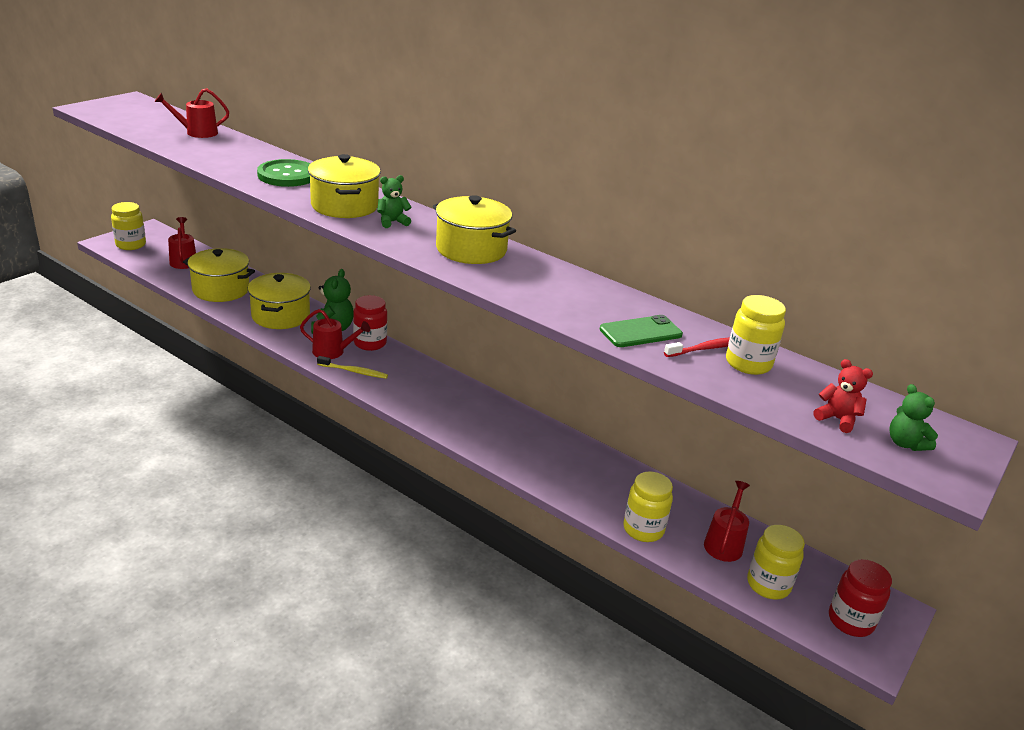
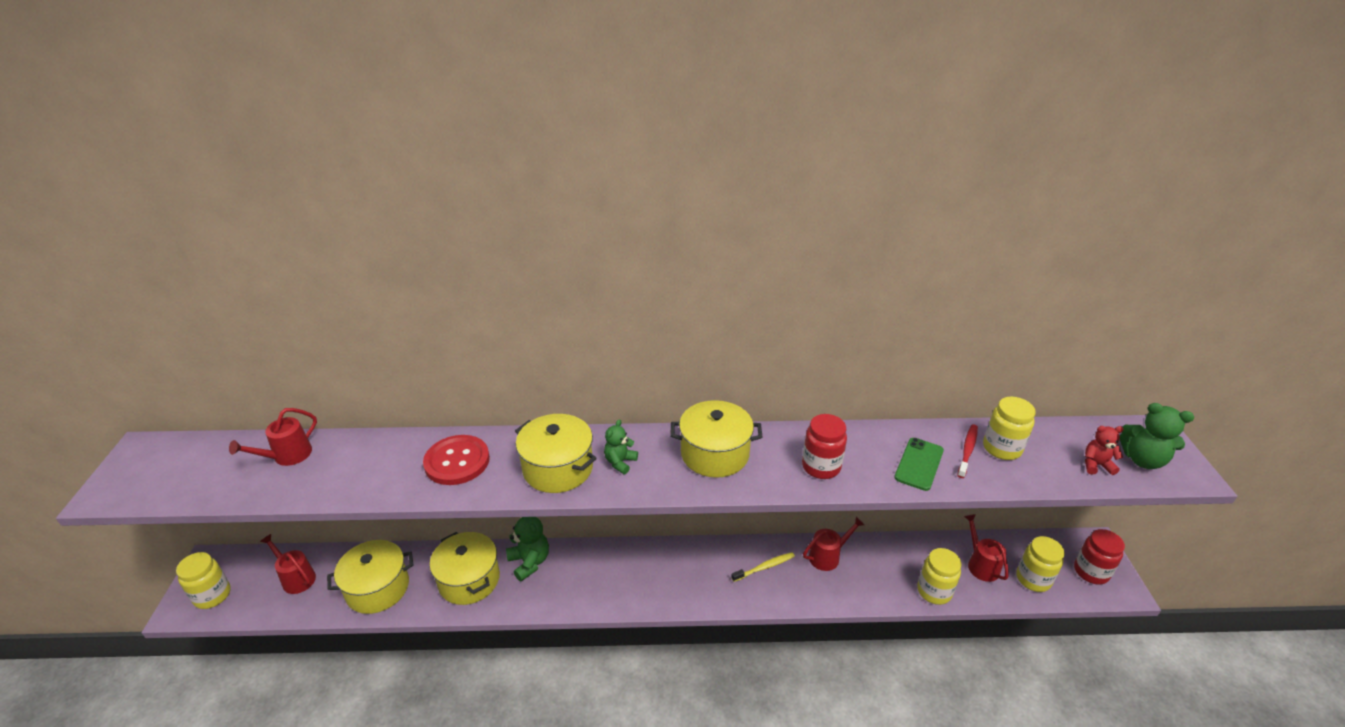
camera: 35 degrees left, 5 degrees up
(287, 175) = (457, 461): green button -> red button
(333, 352) = (559, 588): red watering can -> red watering can (828, 556)
(354, 371) = (600, 596): yellow toothbrush -> yellow toothbrush (764, 567)
(370, 343) = (577, 556): red jar -> red jar (821, 467)
(905, 443) = (1142, 460): green teddy bear -> green teddy bear, size x1.56

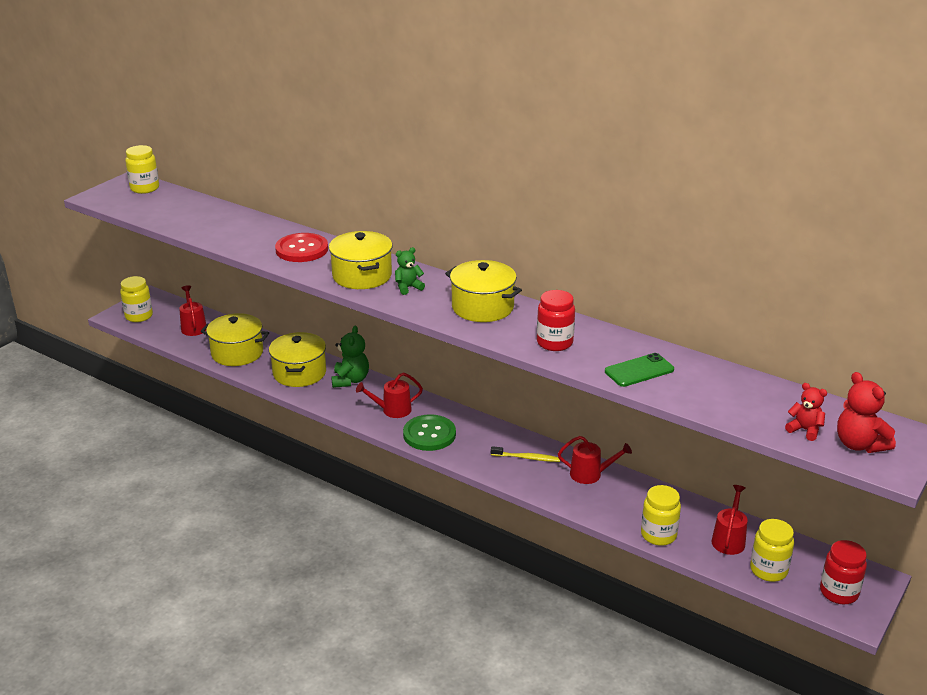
camera: 35 degrees right, 5 degrees down
(287, 456) = (205, 212): red watering can -> red watering can (392, 410)
(660, 588) = (429, 434): none -> green button
(967, 450) = (696, 379): red toothbrush -> none
(1001, 448) = (730, 389): yellow jar -> yellow jar (145, 188)
(1142, 460) = (859, 444): green teddy bear -> red teddy bear

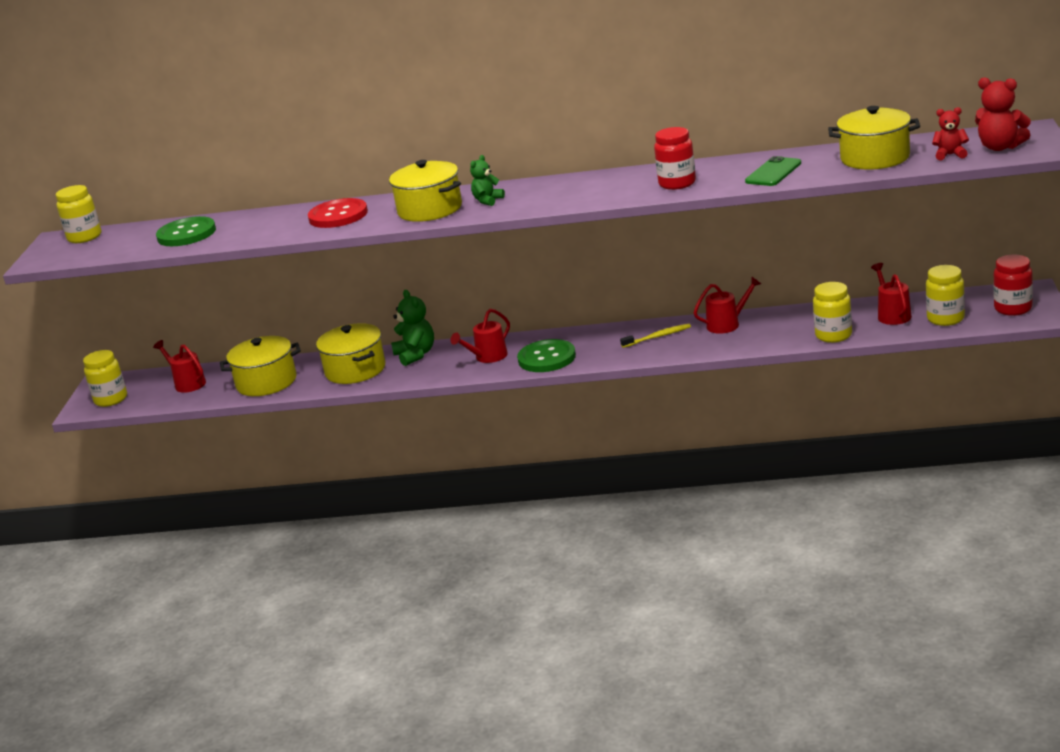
camera: 25 degrees left, 5 degrees down
(199, 217) = (186, 234): none -> green button
(482, 307) = (578, 187): yellow pot -> yellow pot (875, 158)

